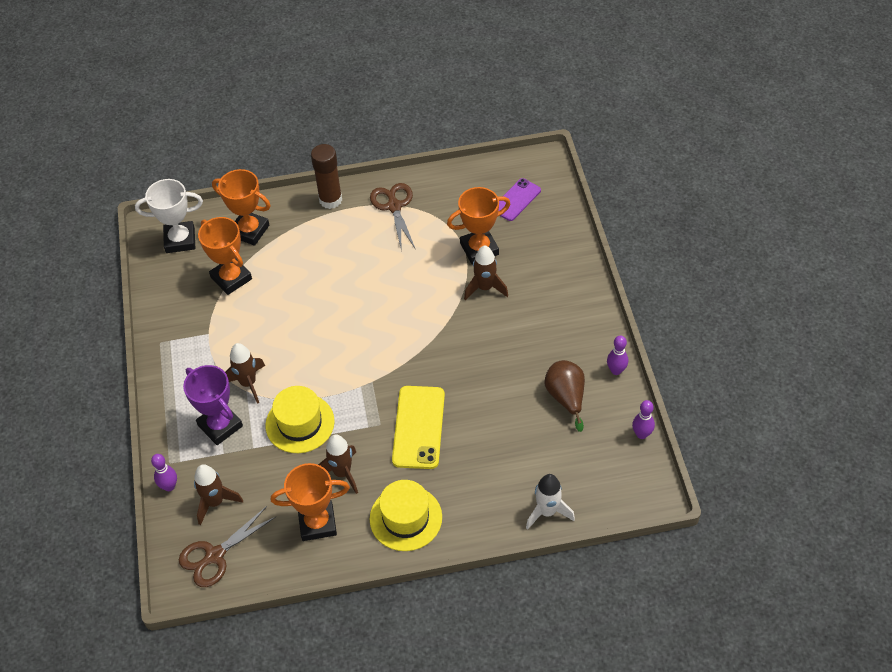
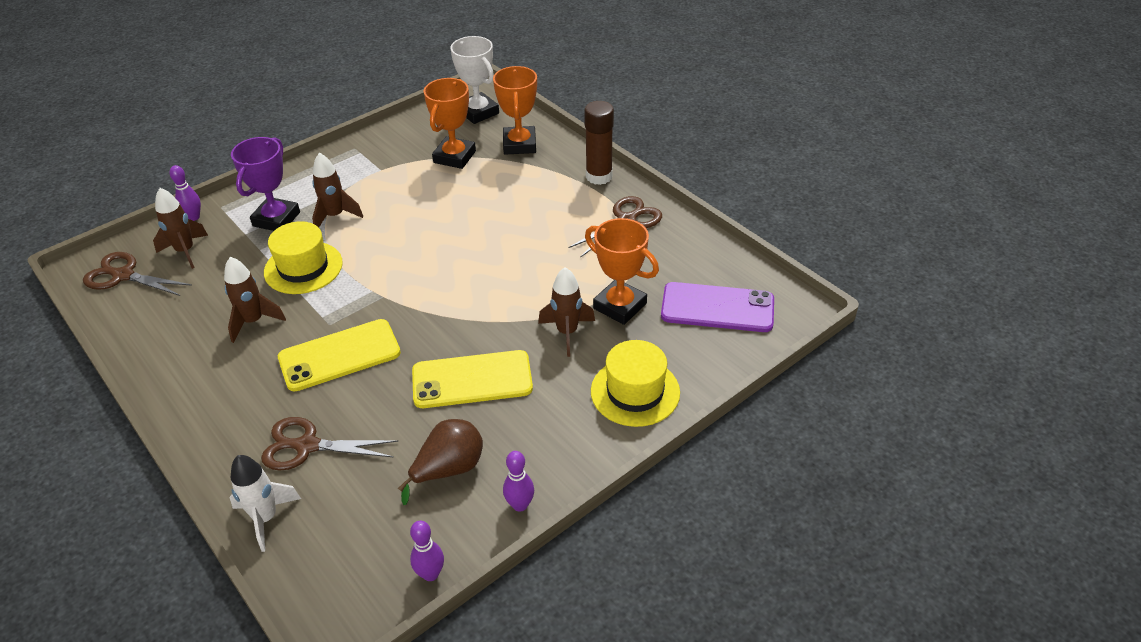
camera: 60 degrees right, 10 degrees down
(317, 523) = (184, 328): orange trophy -> none
(406, 518) = (213, 393): yellow hat -> yellow hat (635, 392)
(495, 357) = (472, 380): none -> yellow phone
(496, 471) = (307, 446): none -> brown scissors
(516, 200) = (717, 308): purple phone -> purple phone, size x1.55

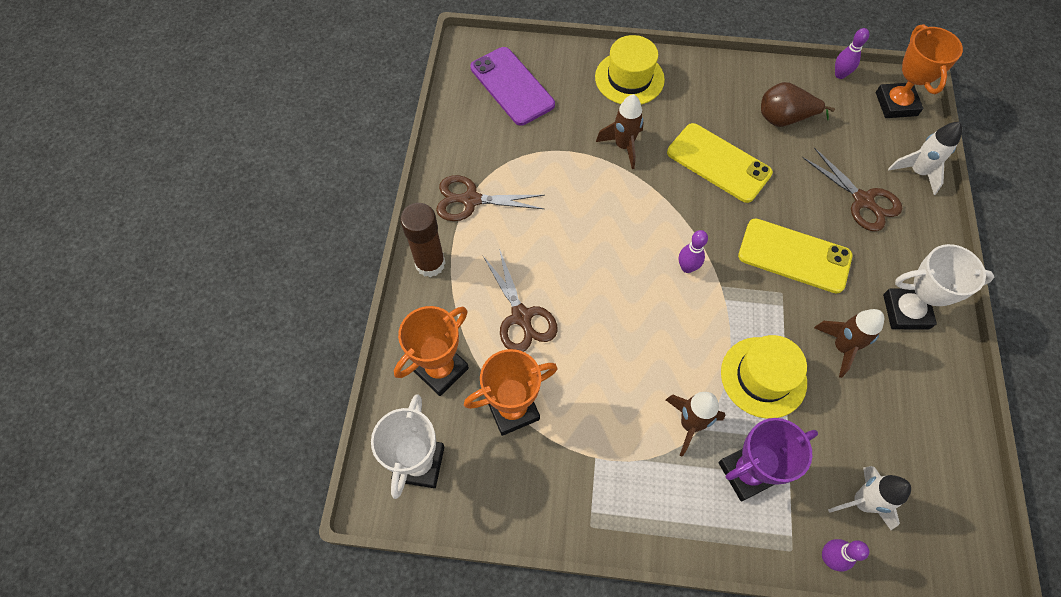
camera: 135 degrees left, 20 degrees up
(123, 275) = (938, 519): brown scissors -> brown scissors (521, 317)
(185, 251) = (861, 502): brown rocket -> white rocket
(211, 380) = (906, 311): none -> white trophy
(520, 505) = (761, 71): purple bowling pin -> purple bowling pin (687, 267)
(620, 306) = (567, 137): orange trophy -> orange trophy (896, 104)

